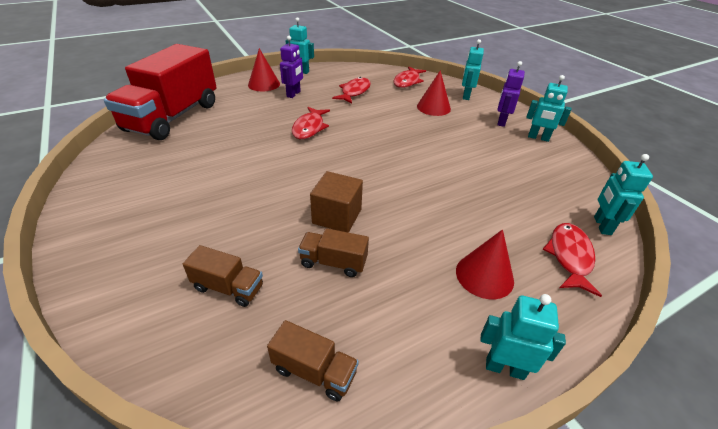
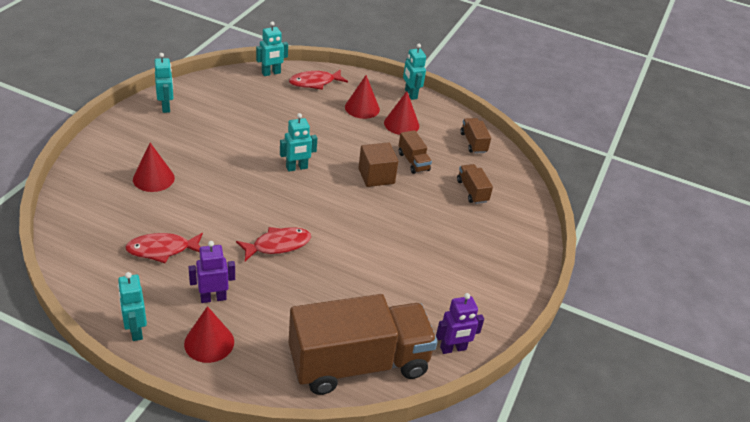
camera: 130 degrees left, 0 degrees up
(173, 117) = (358, 363): red truck -> brown truck
(407, 81) = (92, 218): red fish -> none
(422, 299) = (401, 124): none -> red cone
(466, 96) = (101, 163): turquoise robot -> turquoise robot (297, 168)
(501, 122) = (150, 130): purple robot -> purple robot (453, 349)

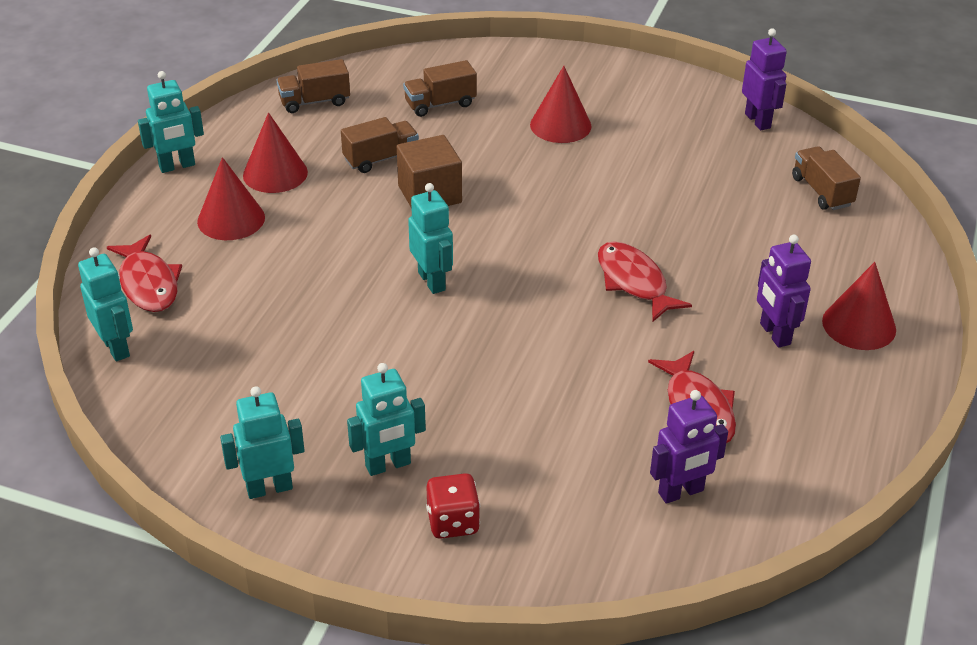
camera: 90 degrees left, 0 degrees up
(105, 230) = (681, 492): none -> purple robot
(121, 154) = (453, 522): none -> red dice
(135, 330) = (877, 404): turquoise robot -> turquoise robot (388, 465)
(153, 178) = (515, 458): red cone -> red cone (560, 125)
(358, 363) = (822, 191): brown truck -> brown truck, size x0.41

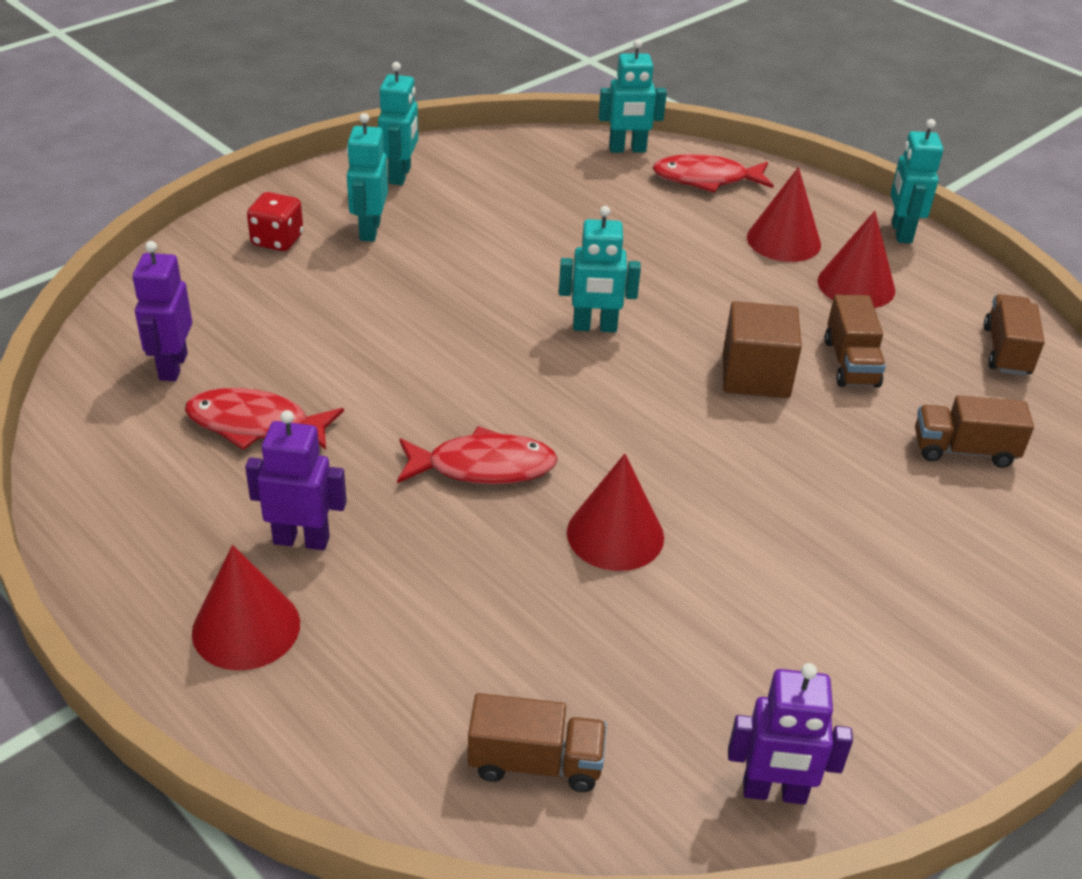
camera: 115 degrees right, 0 degrees up
(440, 104) = (964, 450): brown truck -> brown truck turned 90 degrees counterclockwise
(560, 125) = (862, 544): red cone -> red cone (615, 534)

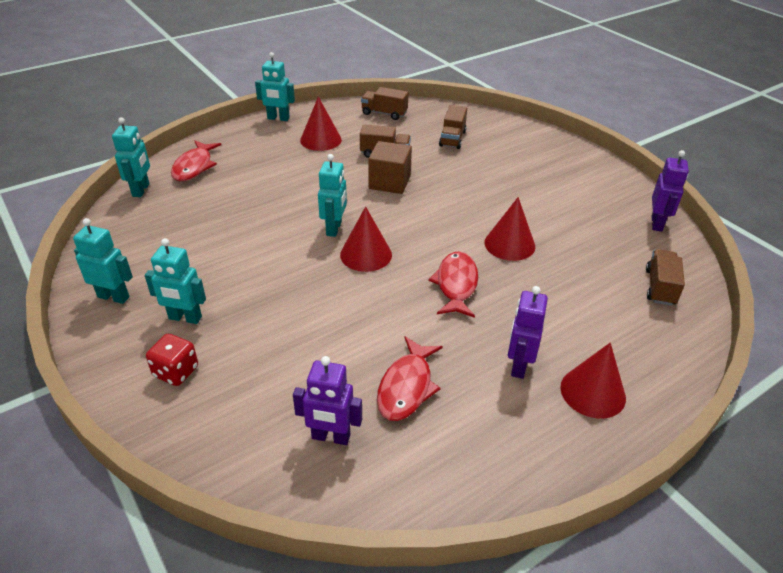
camera: 80 degrees left, 0 degrees up
(783, 240) = (271, 153): red cone -> red cone (366, 254)

